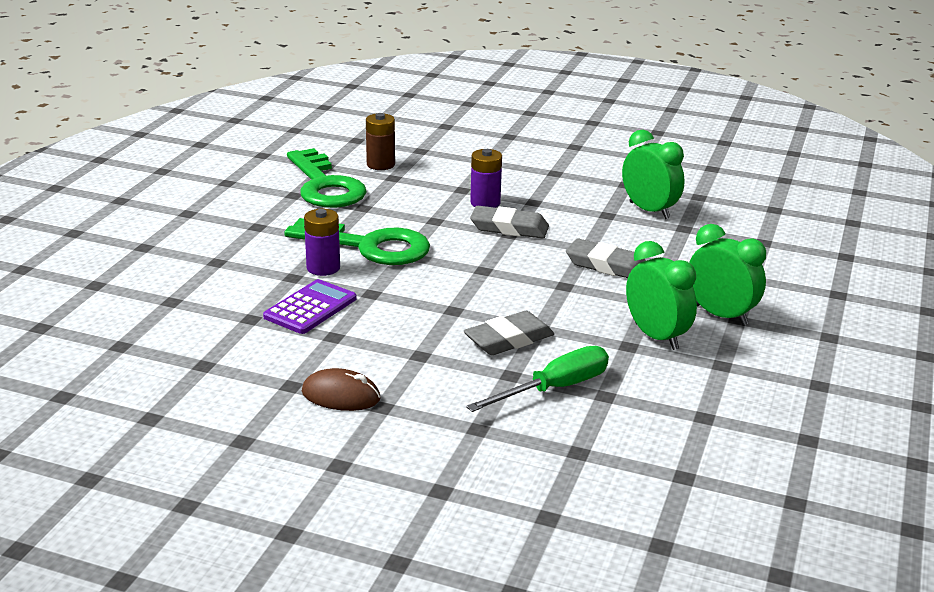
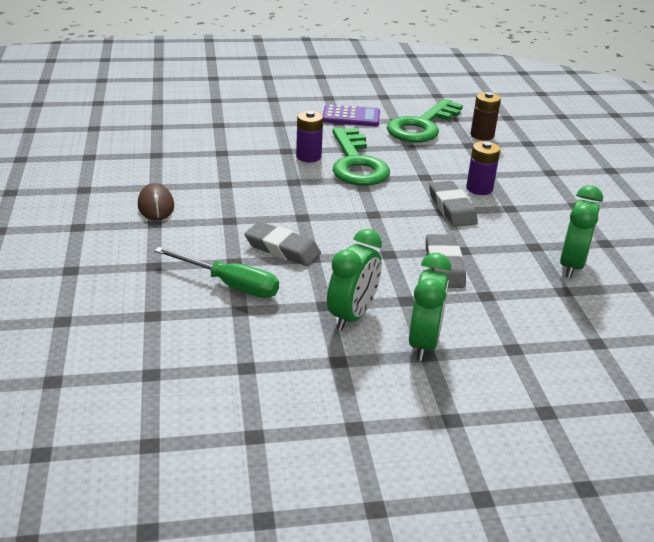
camera: 60 degrees right, 5 degrees up
(310, 308) = (253, 167): purple calculator -> purple calculator (351, 116)

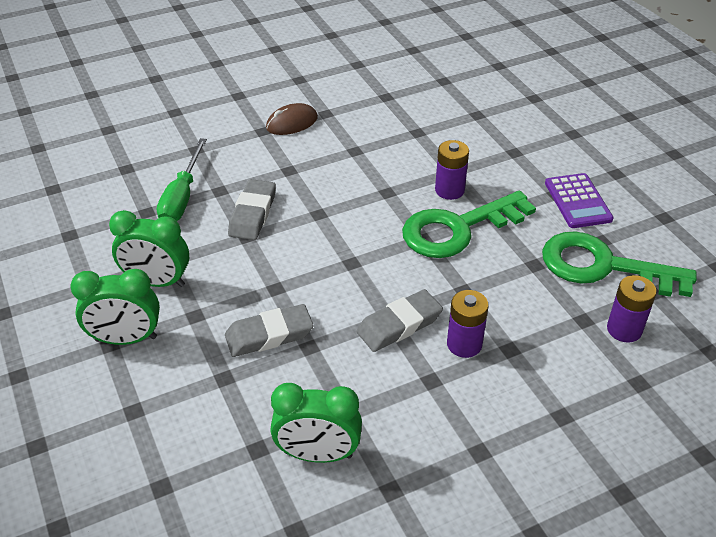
camera: 75 degrees right, 10 degrees up
(482, 135) = (624, 329): brown battery -> purple battery

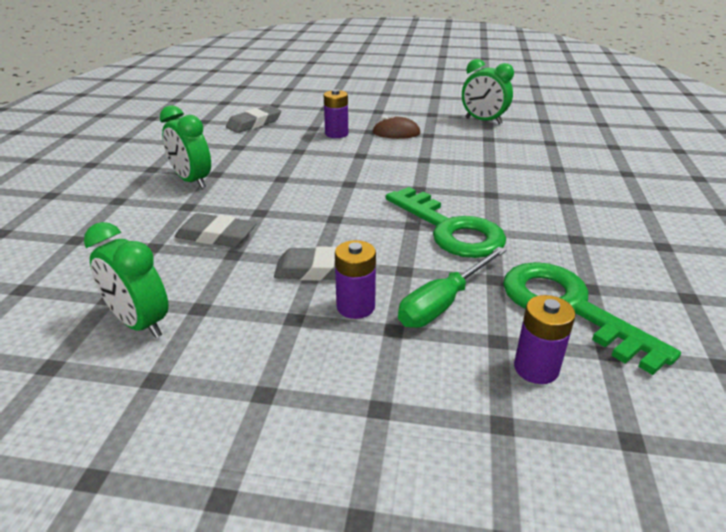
camera: 35 degrees right, 10 degrees down
(126, 339) = (130, 201): green clock -> green clock (483, 121)
(182, 197) = (270, 146): green screwdriver -> green screwdriver (443, 303)
(253, 214) = (302, 169): grey eraser -> grey eraser (254, 123)
(449, 190) = (473, 204): purple battery -> purple battery (336, 134)
(457, 229) = (450, 229): green key -> green key turned 135 degrees counterclockwise
(578, 201) = (595, 251): purple calculator -> none

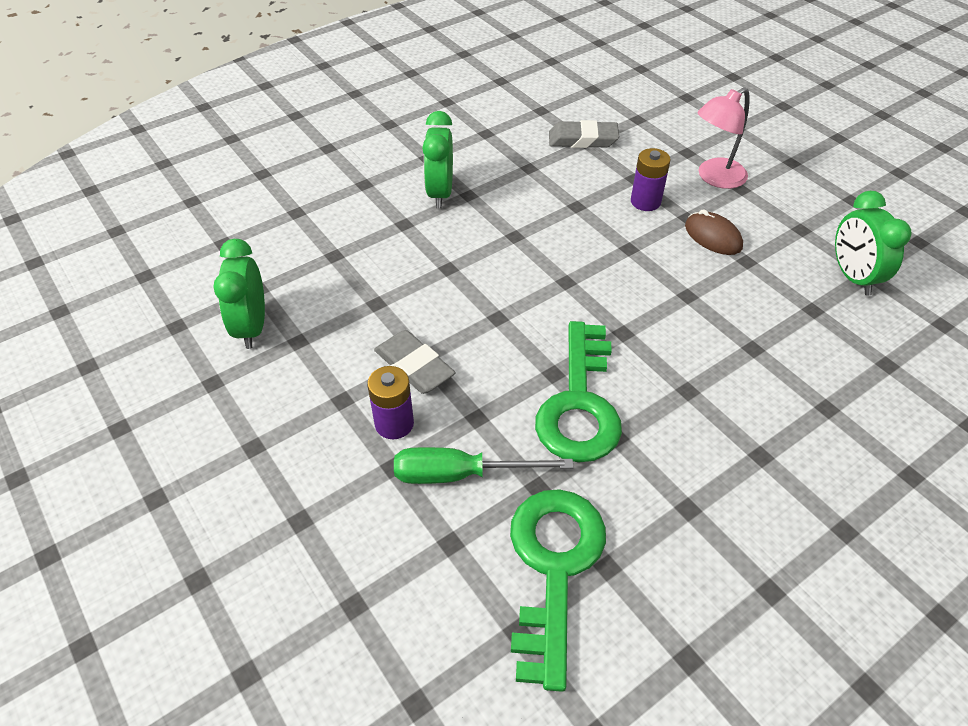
camera: 45 degrees right, 15 degrees up
(216, 236) = (387, 274): grey eraser -> none
(357, 112) = (714, 178): none -> pink lamp
(536, 368) = (441, 590): purple battery -> none

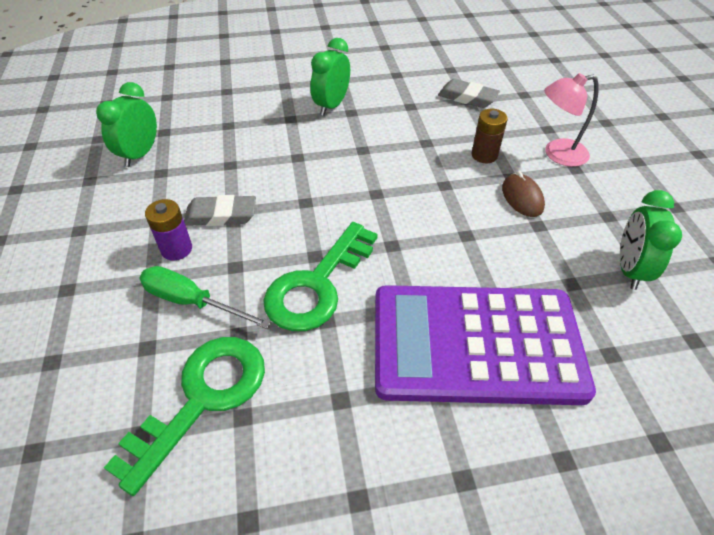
camera: 25 degrees right, 0 degrees up
(414, 366) = (221, 215): grey eraser -> grey eraser turned 75 degrees counterclockwise
(645, 202) = (484, 155): purple battery -> brown battery
(771, 402) = (476, 344): none -> purple calculator

